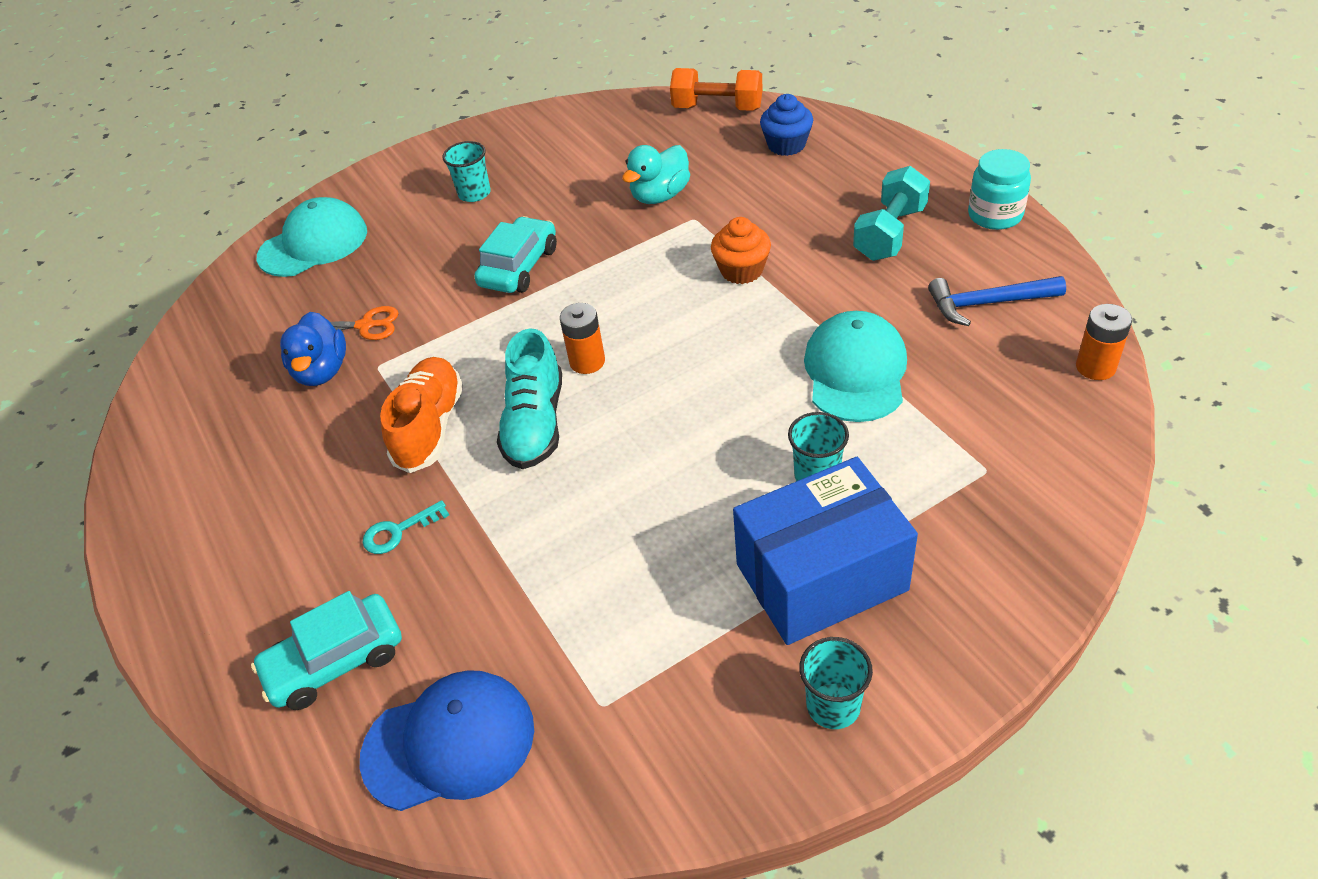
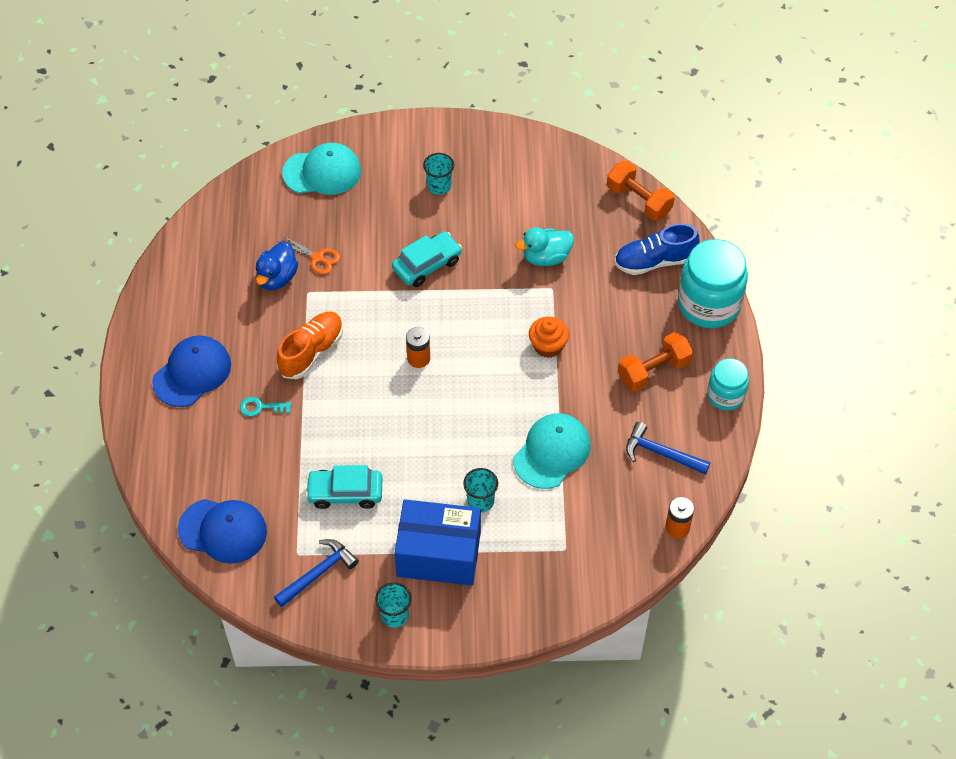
camera: 25 degrees right, 10 degrees up
(259, 542) = (192, 373): none -> blue cap
(335, 661) = (195, 461): turquoise car -> turquoise car (345, 493)
(535, 423) = (365, 383): turquoise shoe -> none
(659, 714) = (318, 573): none -> blue hammer
(786, 145) = (654, 261): blue cupcake -> blue shoe
(884, 151) = (708, 304): none -> turquoise jar
(890, 233) = (653, 371): turquoise dumbbell -> orange dumbbell

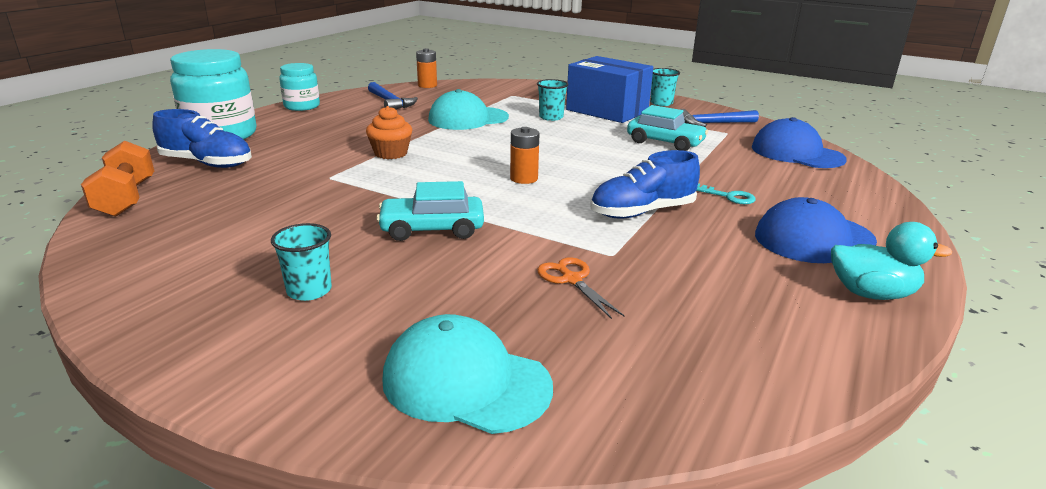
camera: 150 degrees left, 30 degrees down
(277, 278) = (648, 280): blue duck -> none
(311, 352) = (642, 212): orange shoe -> blue shoe
(546, 257) = (296, 195): turquoise duck -> turquoise duck (871, 293)
(653, 371) = (329, 124): orange dumbbell -> none

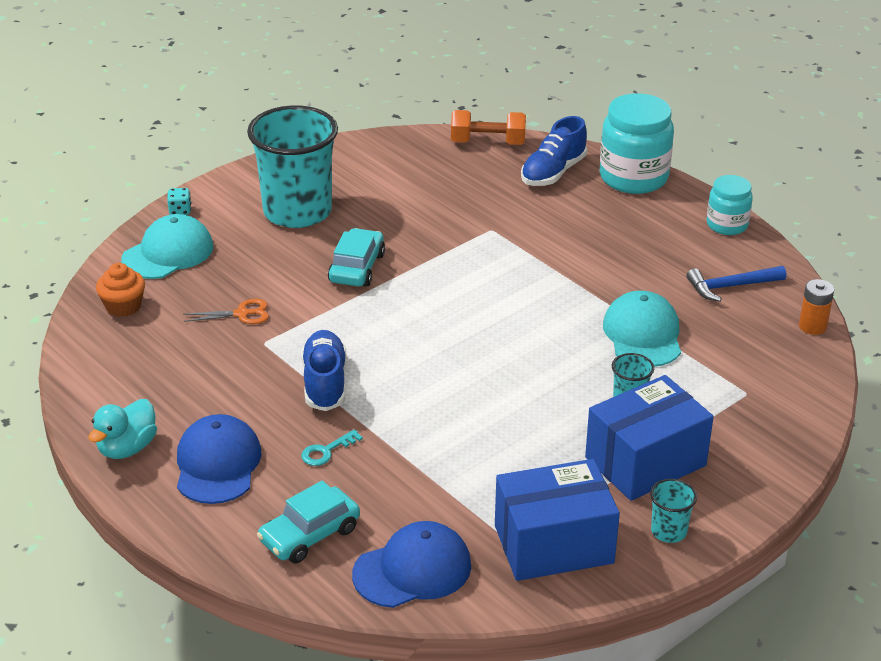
camera: 110 degrees right, 10 degrees up
(309, 290) = (297, 212): turquoise cup -> turquoise cup, size x2.42
(324, 409) = (180, 211): none -> turquoise dice
(391, 153) = (540, 267): orange cupcake -> orange cupcake (123, 306)
(524, 178) = (436, 334): orange battery -> none
(665, 142) = (497, 468): turquoise car -> turquoise car (309, 535)
(712, 124) = (553, 544): blue hammer -> blue box

